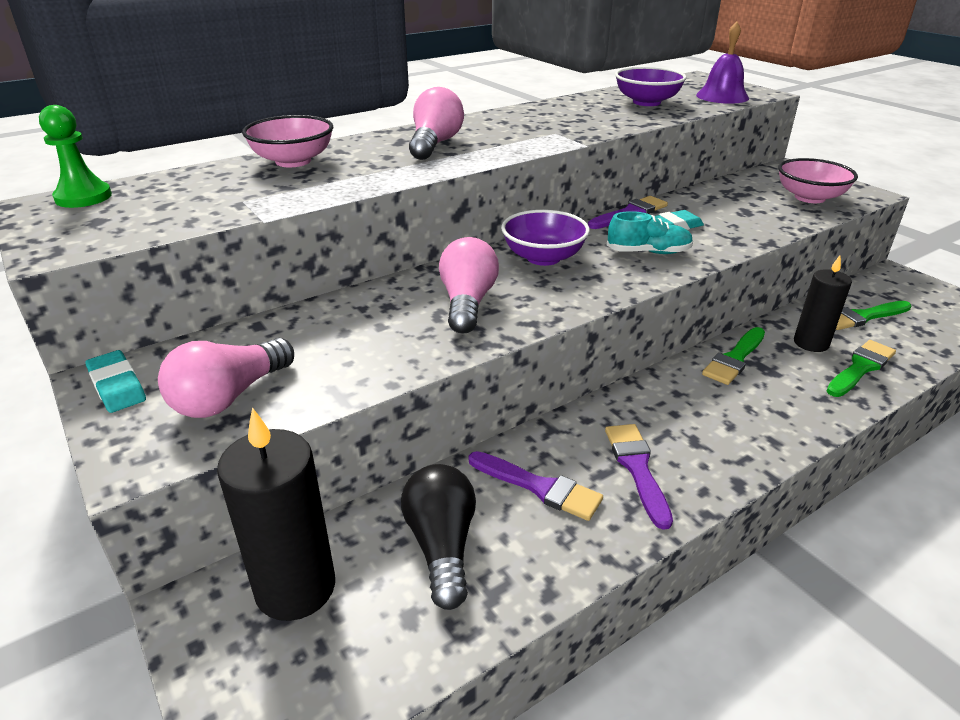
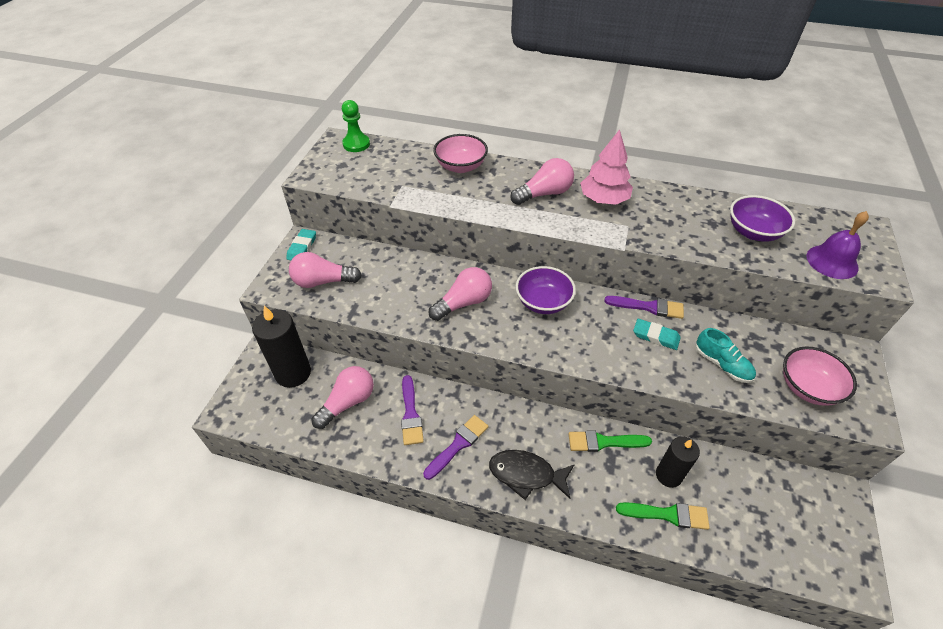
camera: 50 degrees right, 15 degrees up
(442, 546) = (348, 402): black light bulb -> pink light bulb
(498, 127) = (604, 199): none -> pink tree
(648, 252) = (604, 342): turquoise shoe -> turquoise shoe (722, 364)
(734, 434) = (526, 474): none -> black fish
(862, 317) = (742, 493): green brush -> none

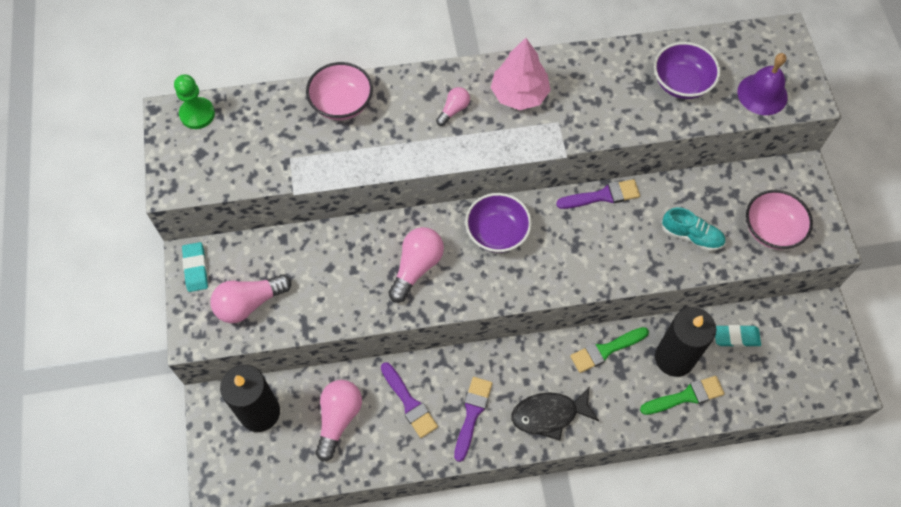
camera: 25 degrees left, 15 degrees up
(544, 194) = (453, 110): pink light bulb -> pink light bulb, size x0.56
(655, 336) = (621, 229): turquoise eraser -> turquoise eraser (736, 337)
(668, 475) = (674, 358): black candle -> black candle, size x1.55

